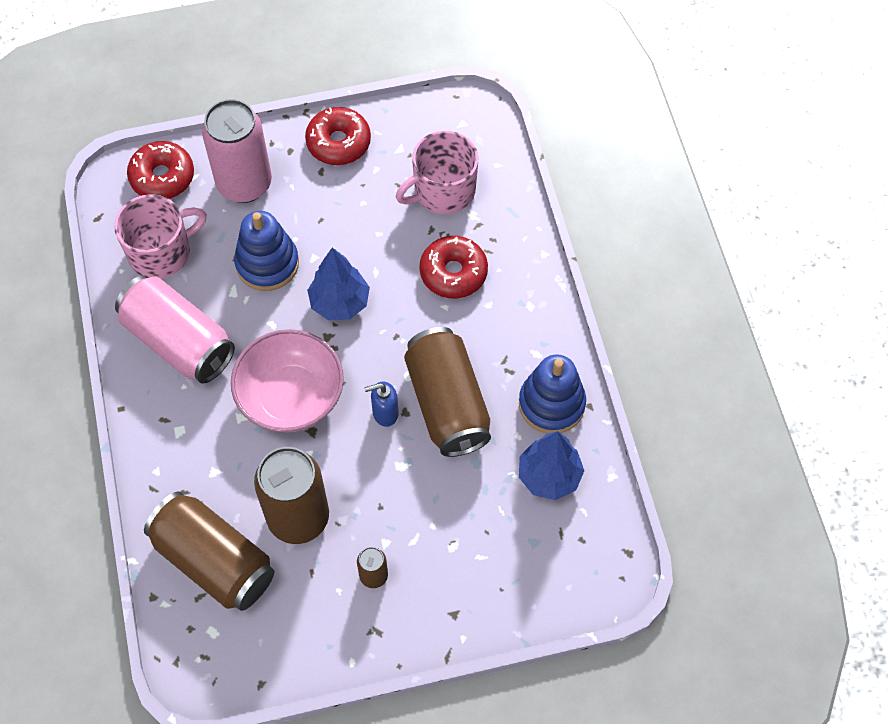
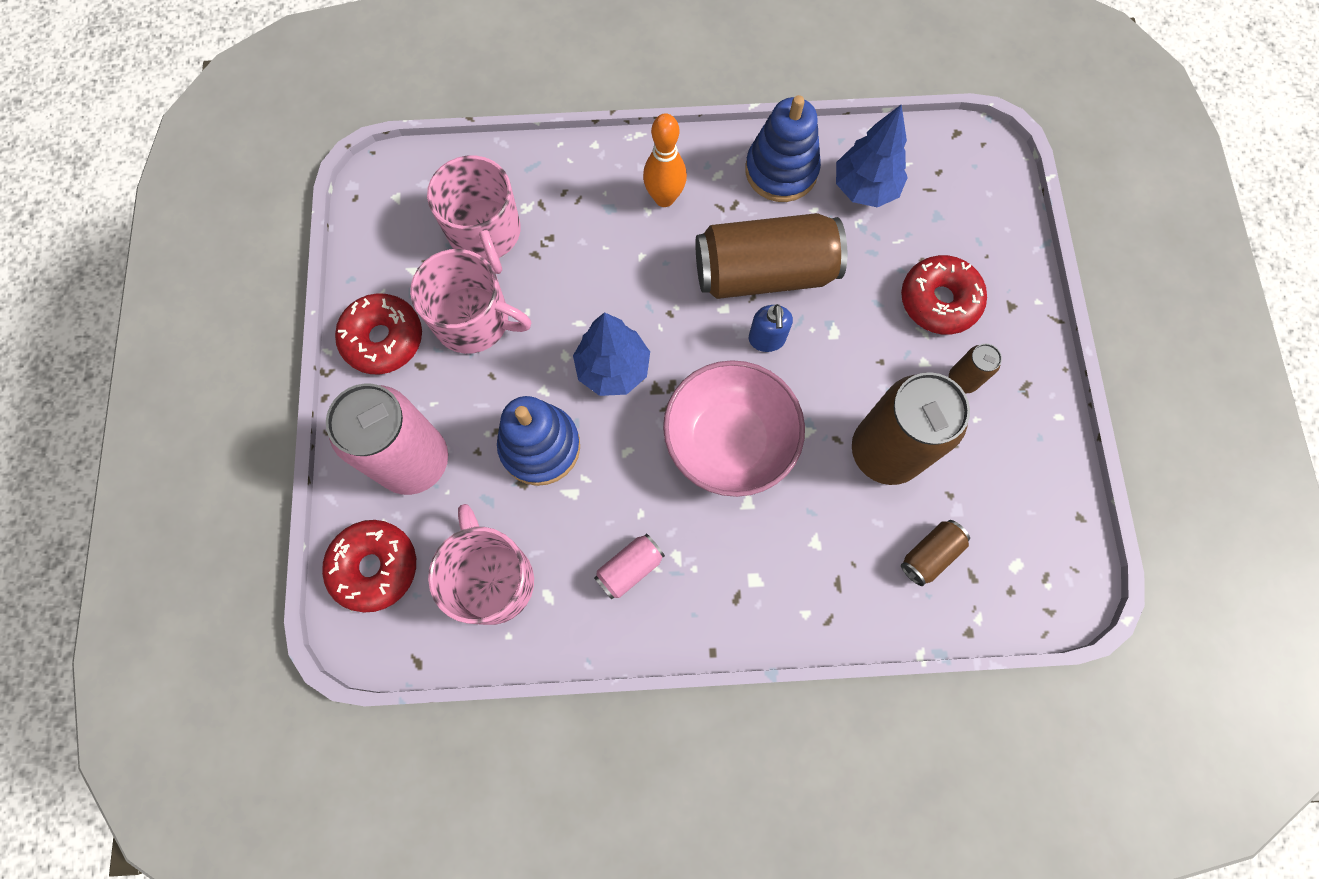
camera: 80 degrees left, 10 degrees up
(179, 341) = (629, 568): pink can -> pink can, size x0.45
(214, 561) = (930, 554): brown can -> brown can, size x0.45
(365, 199) = (474, 320): none -> pink mug
(453, 272) = (599, 239): red donut -> red donut (939, 301)
(503, 315) = (664, 198): none -> orange bowling pin

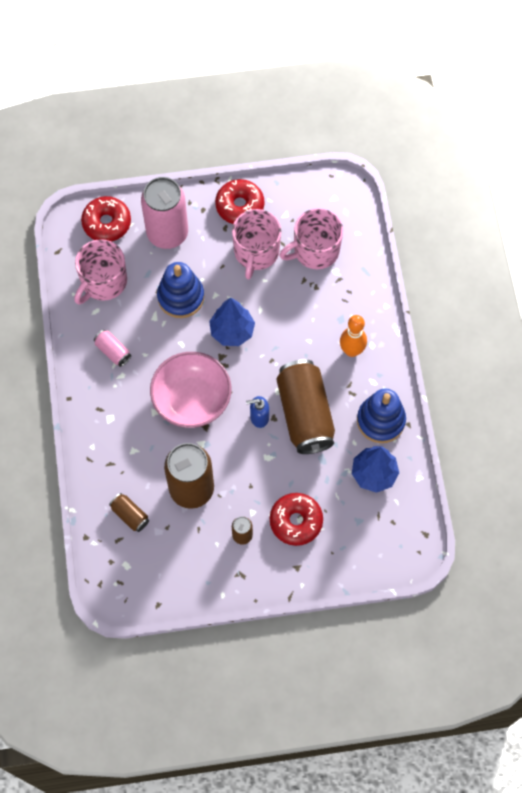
camera: 85 degrees right, 5 degrees down
(492, 579) = (103, 282): pink mug -> pink mug turned 150 degrees clockwise

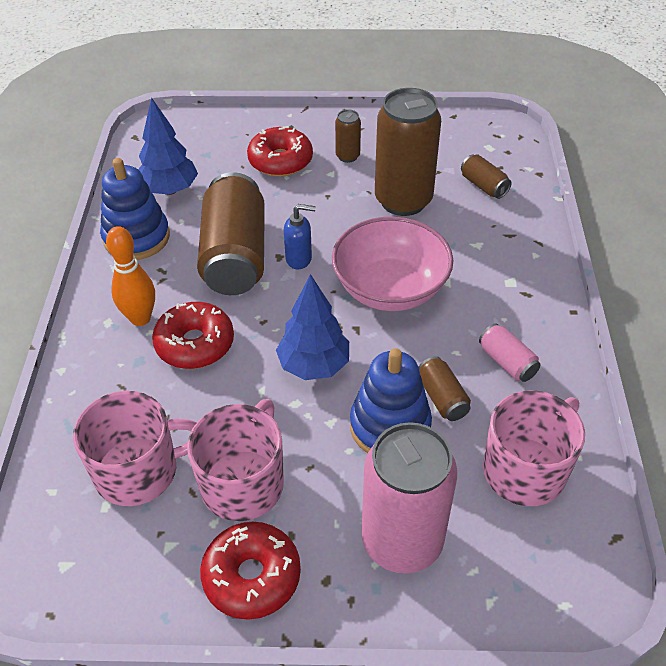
camera: 170 degrees left, 20 degrees down
(107, 223) = (521, 580): red donut -> red donut (195, 344)
(152, 320) = (442, 398): none -> brown can

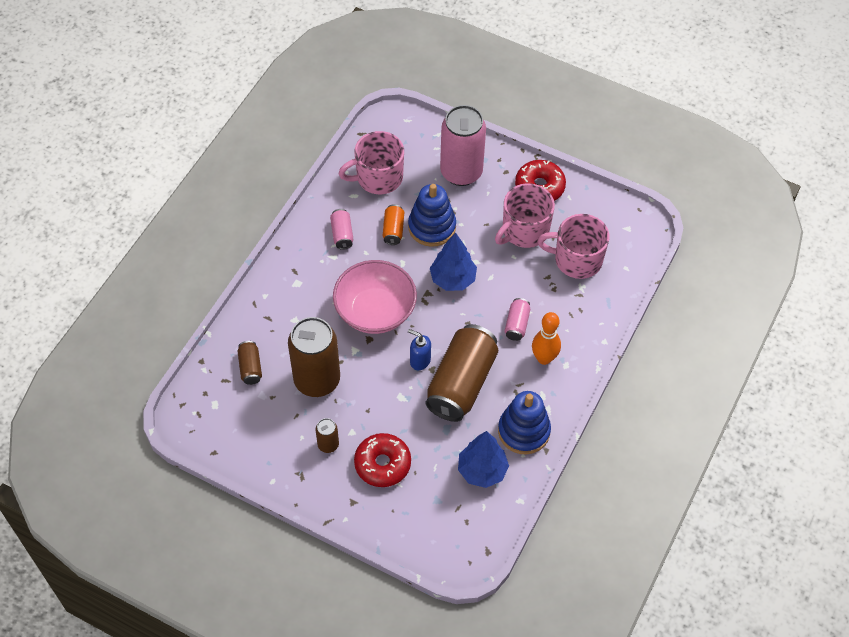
camera: 155 degrees left, 10 degrees up
(195, 344) = (516, 324): red donut -> pink can
(442, 398) = (393, 230): brown can -> orange can

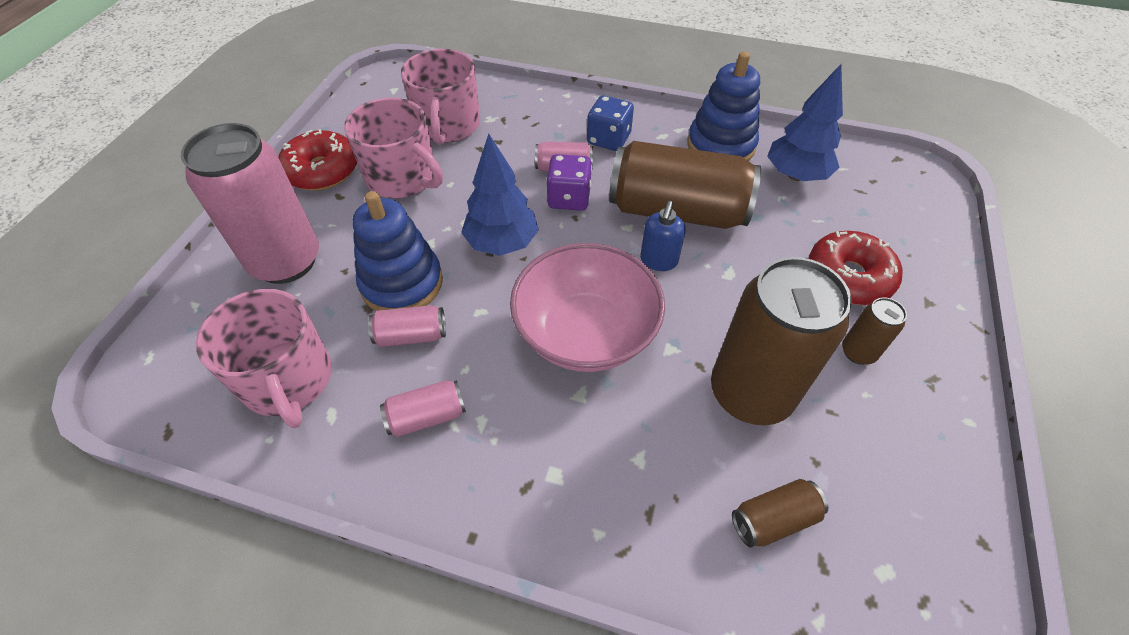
camera: 100 degrees left, 5 degrees down
(393, 230) = (411, 335): orange can -> pink can
(486, 322) = (569, 198): none -> purple dice
(544, 358) = (608, 139): orange bowling pin -> blue dice

